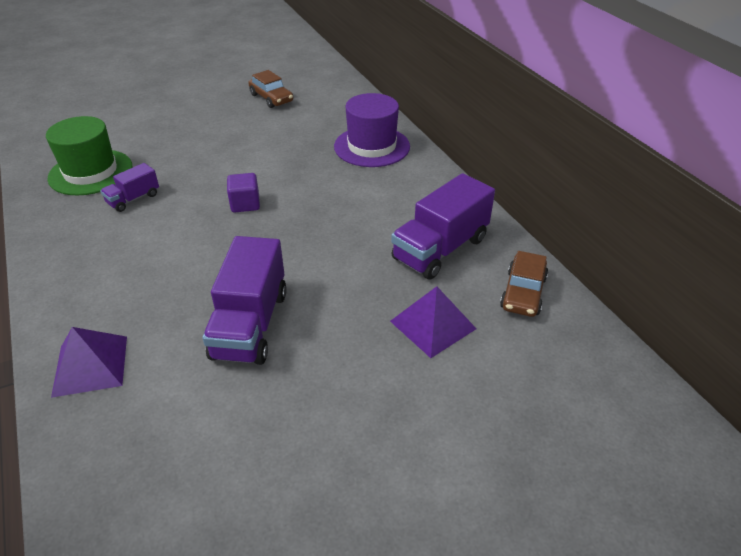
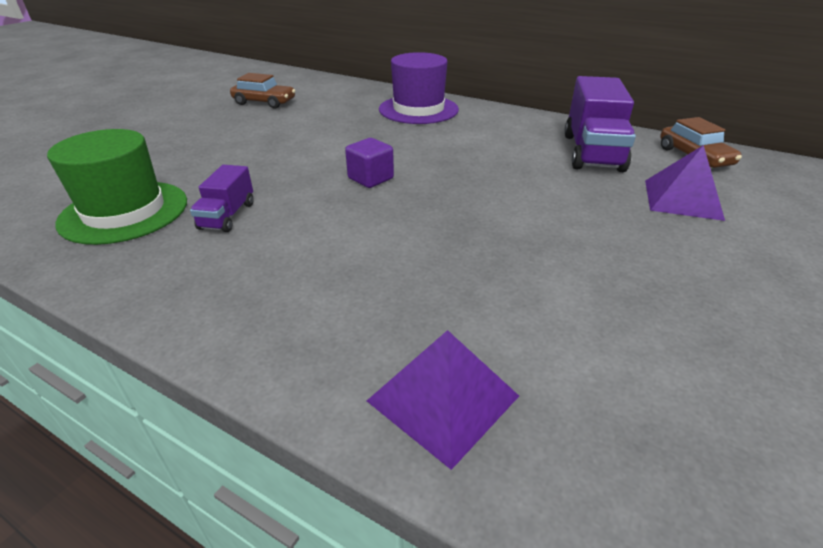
camera: 35 degrees left, 5 degrees down
(250, 324) = (547, 265): purple truck -> none

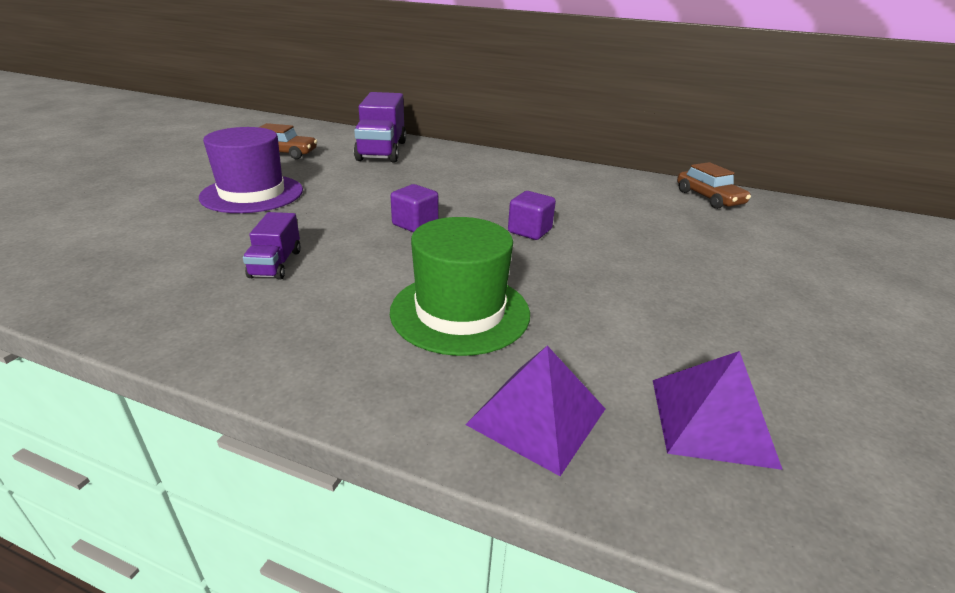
camera: 10 degrees left, 5 degrees down
(124, 211) = (160, 264): green hat -> green hat (460, 312)
(418, 109) = (445, 159): purple hat -> purple hat (252, 194)
(486, 189) = (529, 231): none -> purple cube
(592, 152) = (619, 196): purple truck -> purple truck (382, 151)
(682, 199) = (707, 234): purple pyramid -> purple pyramid (712, 421)

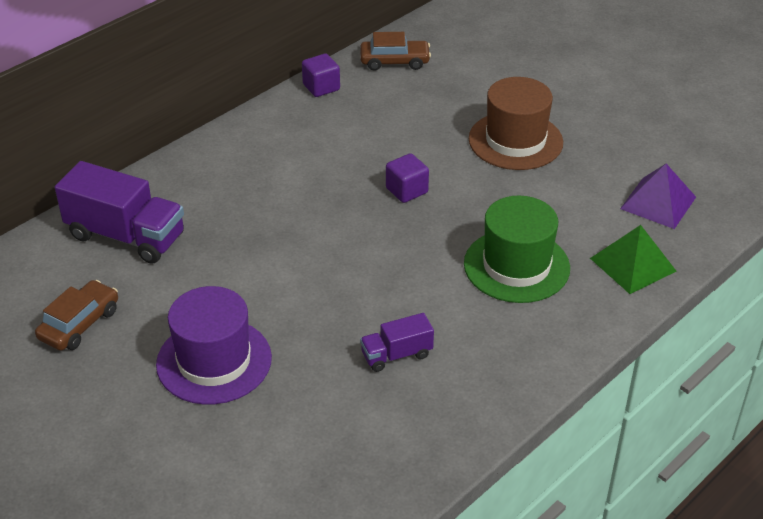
camera: 65 degrees left, 10 degrees up
(276, 264) = (396, 355): purple truck -> purple truck turned 135 degrees clockwise
(415, 224) = (358, 255): purple cube -> purple cube (321, 87)
(537, 416) = (633, 264): purple pyramid -> green pyramid
(684, 275) = (515, 141): none -> brown hat

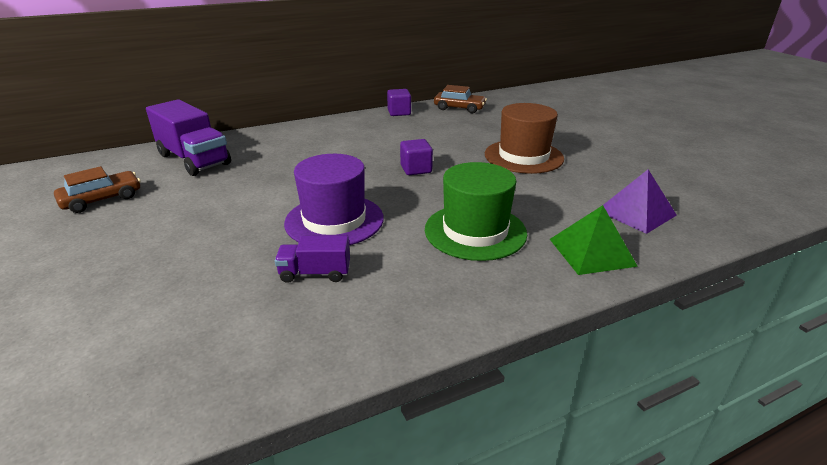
camera: 20 degrees right, 10 degrees down
(214, 361) = (163, 243): purple hat -> purple hat (334, 220)

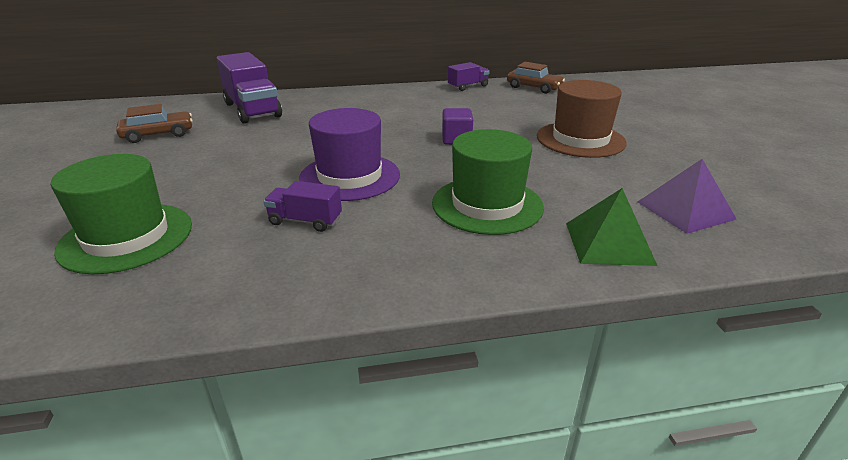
camera: 15 degrees right, 0 degrees up
(133, 321) = (126, 237): none -> green hat
(399, 112) = (468, 86): purple cube -> purple truck

